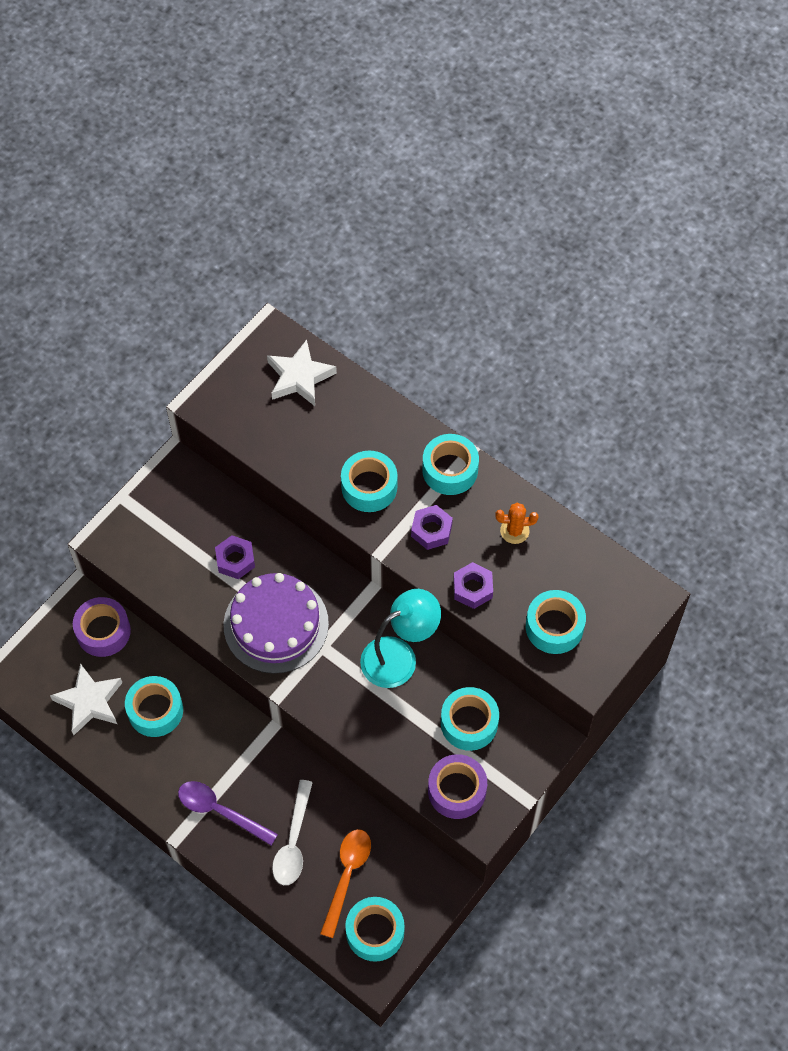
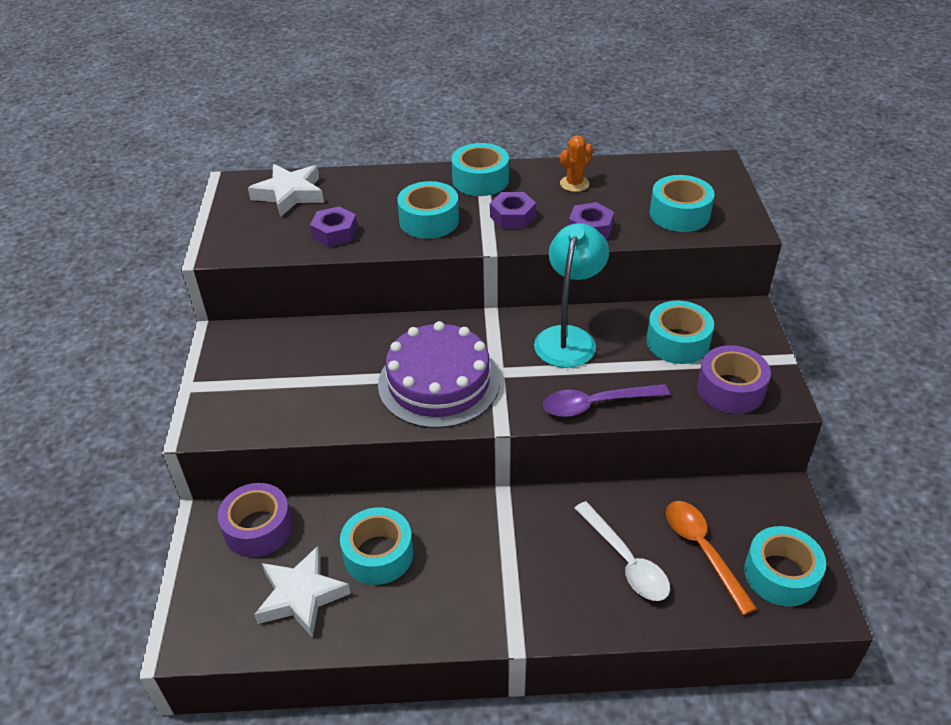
camera: 40 degrees left, 20 degrees down
(220, 811) = (532, 589): purple spoon -> purple spoon (596, 404)
(235, 560) = (350, 364): purple nut -> purple nut (335, 233)

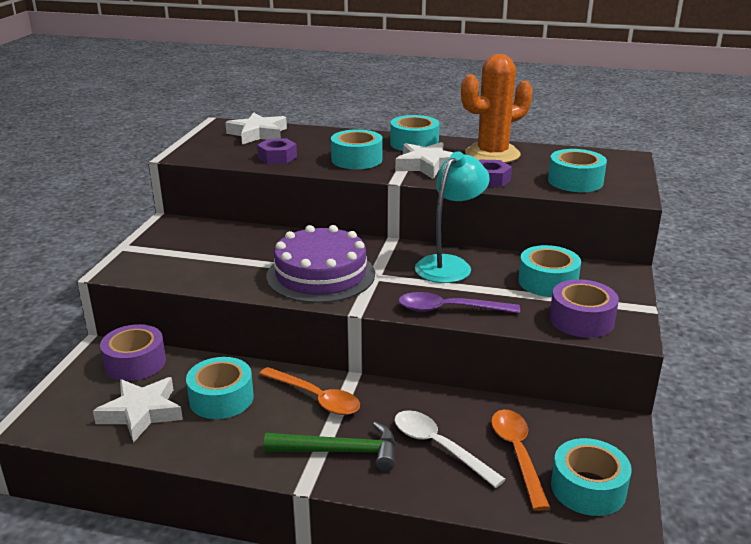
camera: 15 degrees right, 15 degrees down
(477, 529) = (316, 398): none -> orange spoon
(512, 216) = (427, 165): purple nut -> white star
(532, 592) = (340, 451): none -> green hammer
(574, 184) = (492, 154): orange cactus -> orange cactus, size x2.12
(626, 561) = (438, 447): white spoon -> white spoon turned 150 degrees clockwise

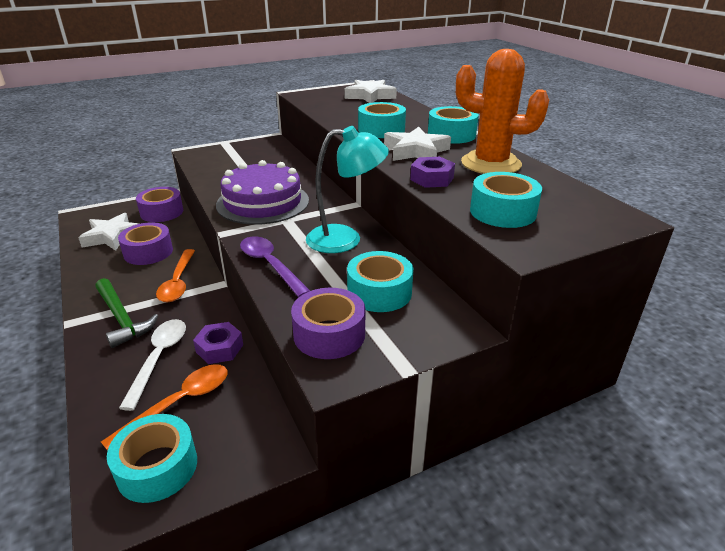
camera: 50 degrees right, 5 degrees up
(221, 398) = (148, 252): turquoise tape -> purple tape
(277, 157) = (341, 111): purple nut -> purple nut (219, 348)

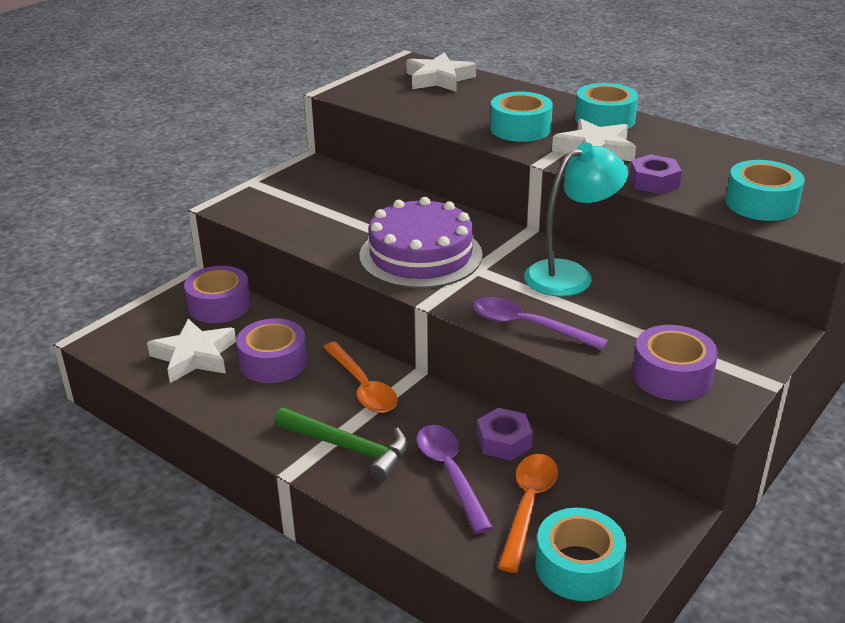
camera: 25 degrees left, 0 degrees up
(159, 358) = (450, 473): white spoon -> purple spoon
(379, 292) = (670, 321): turquoise tape -> none
(491, 164) = (688, 149): orange cactus -> none

